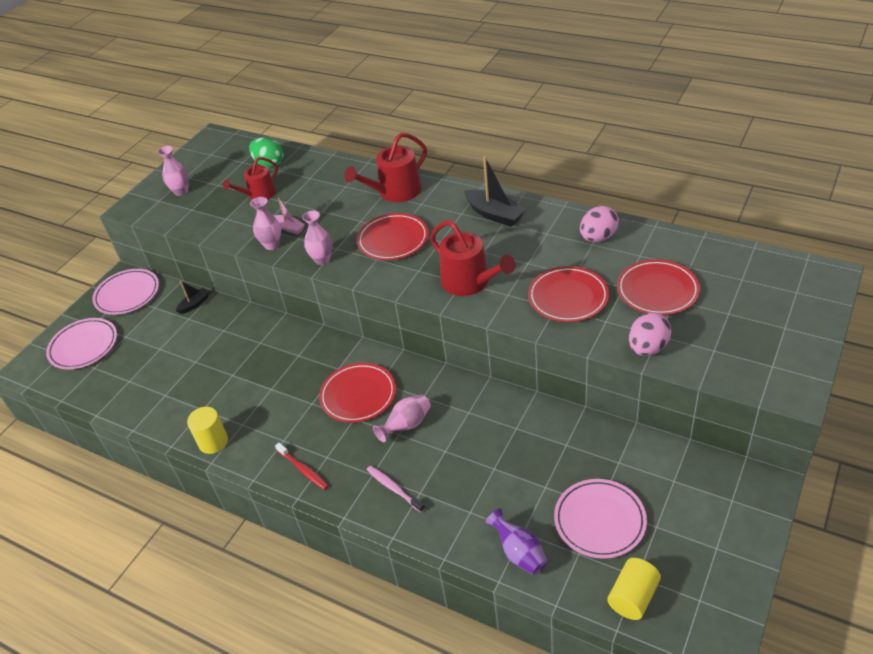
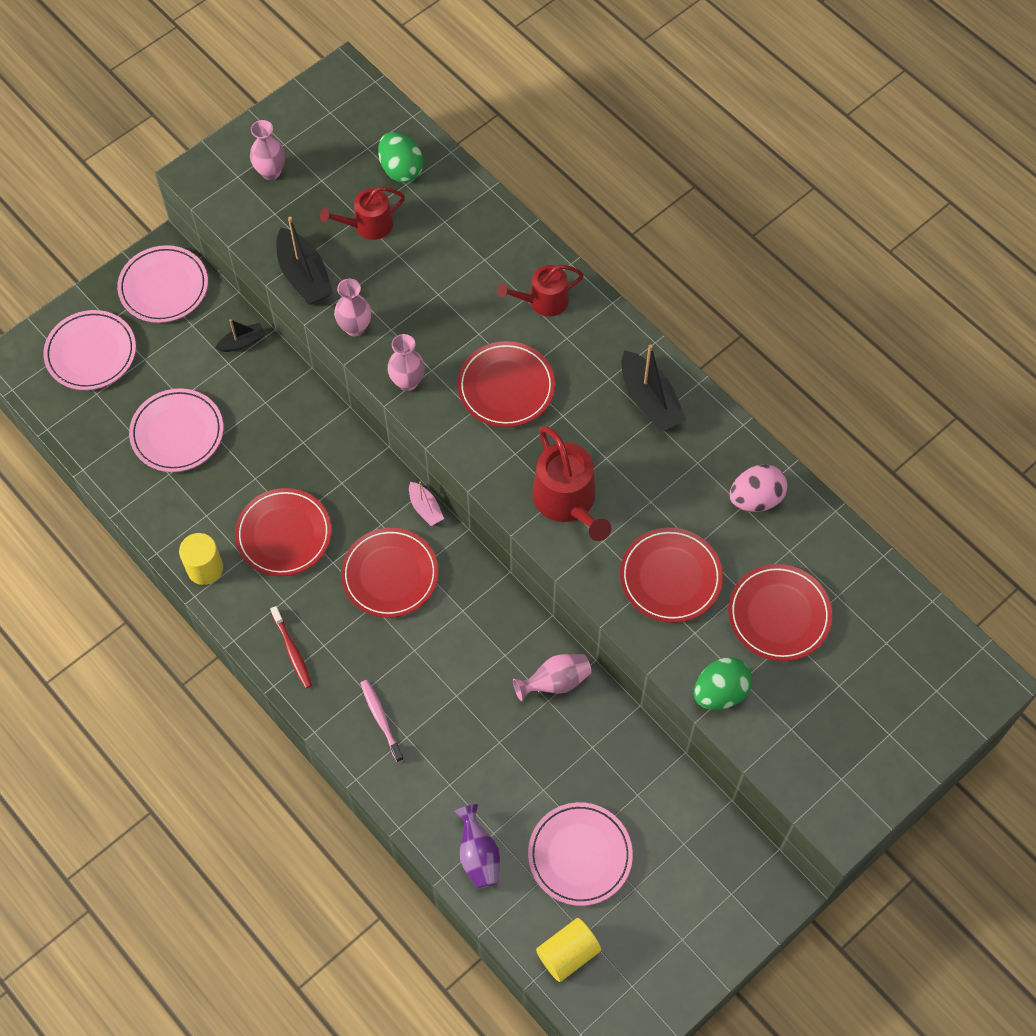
camera: 15 degrees right, 20 degrees up
(163, 369) = (177, 433): none -> pink plate
(224, 231) = (304, 276): none -> black boat
(267, 400) = (284, 534): none -> red plate
(290, 228) = (387, 307): pink boat -> pink boat (425, 508)
(395, 192) = (543, 301): red watering can -> red watering can, size x0.66
(406, 425) = (428, 642): pink vase -> pink vase (555, 682)
(647, 348) = (720, 692): pink egg -> green egg

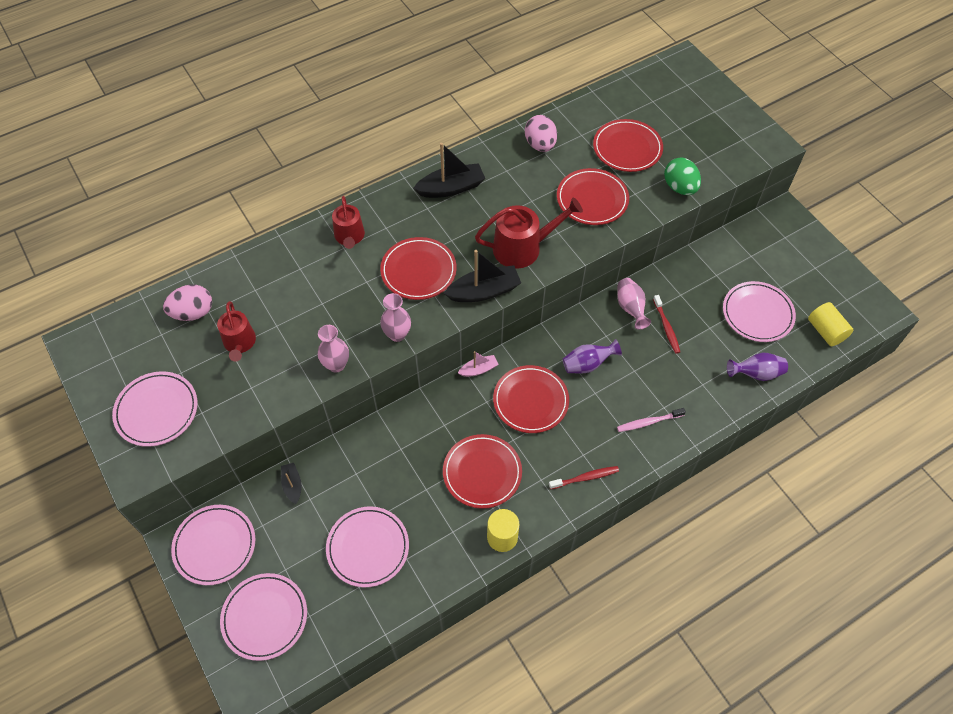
camera: 80 degrees left, 5 degrees down
(271, 172) = (157, 410): pink vase -> pink plate
(304, 276) = (274, 396): black boat -> black boat (484, 291)
(401, 169) = (193, 313): green egg -> pink egg
(455, 636) = (587, 364): none -> purple vase
(532, 731) = (666, 327): none -> red toothbrush

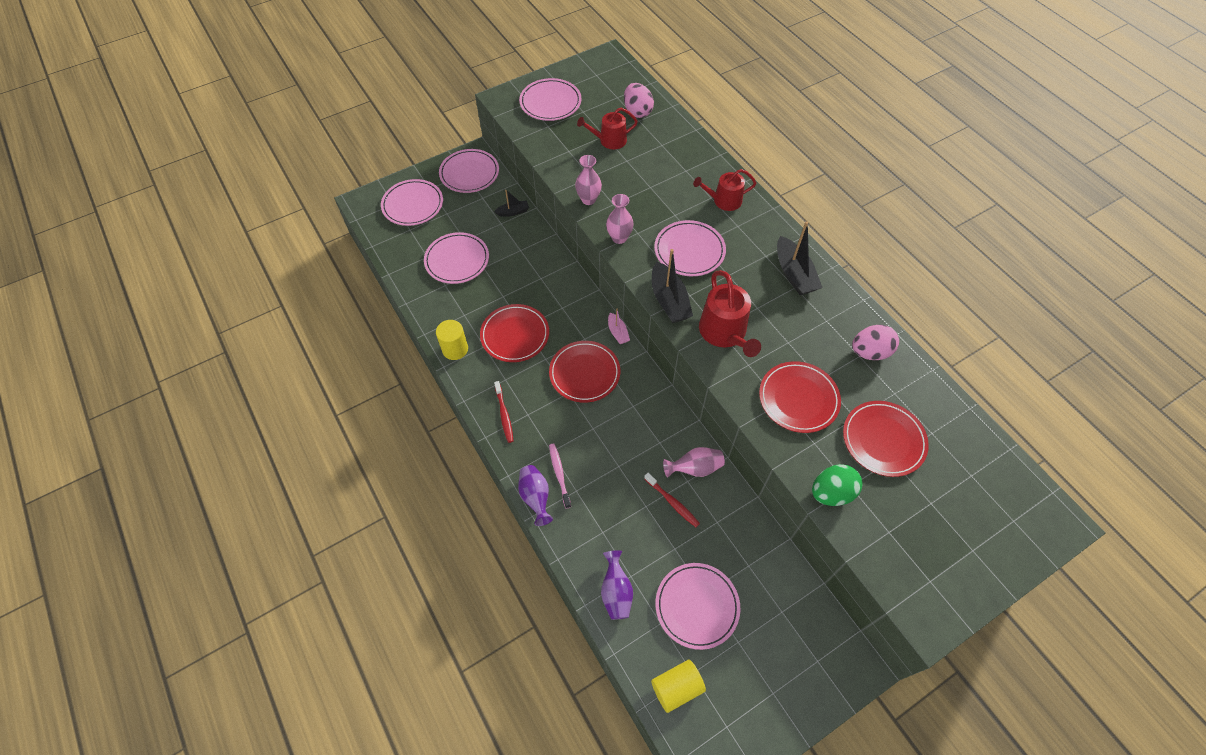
camera: 90 degrees right, 0 degrees up
(418, 271) = (689, 251): red plate -> pink plate
(587, 364) = (625, 423): purple vase -> purple vase (535, 497)
(666, 327) = (672, 502): red toothbrush -> red toothbrush turned 120 degrees counterclockwise

